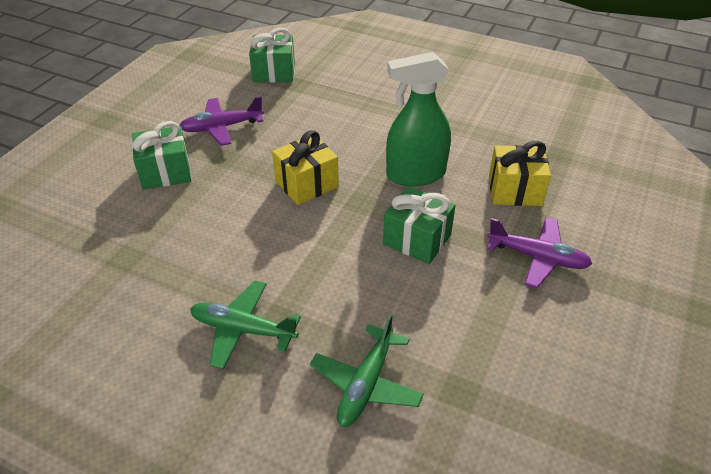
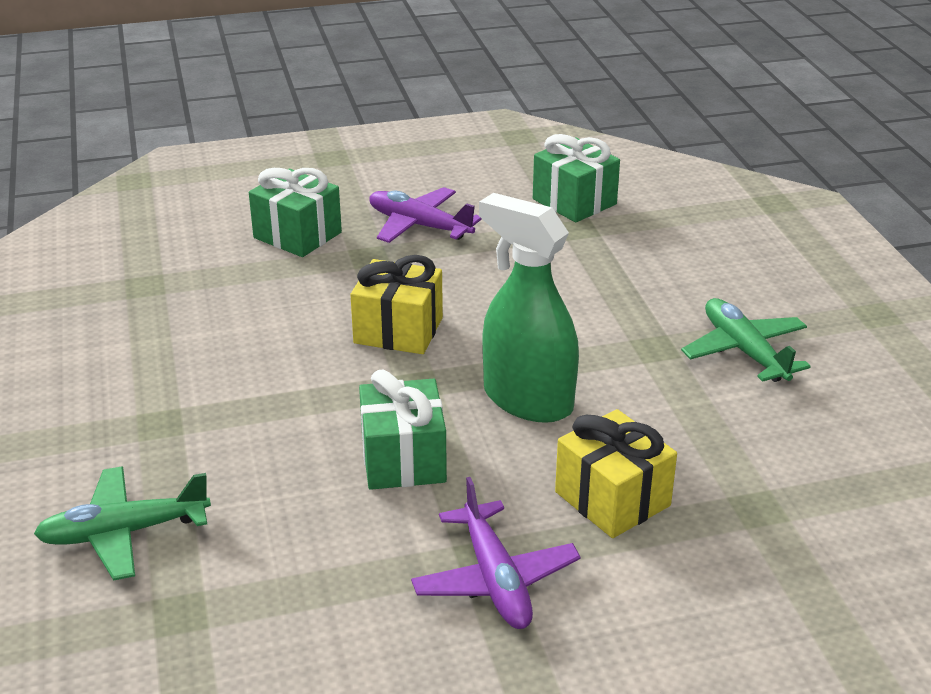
camera: 50 degrees right, 10 degrees down
(243, 329) = (120, 408): green plane -> green plane (744, 351)

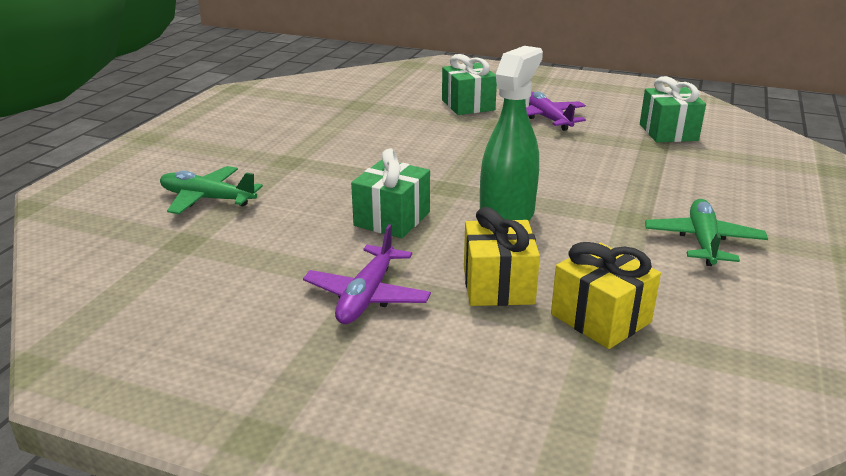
camera: 35 degrees right, 5 degrees down
(398, 330) = (469, 161): yellow gift -> yellow gift (600, 318)
(527, 400) = (507, 217): green spray bottle -> green spray bottle turned 45 degrees clockwise

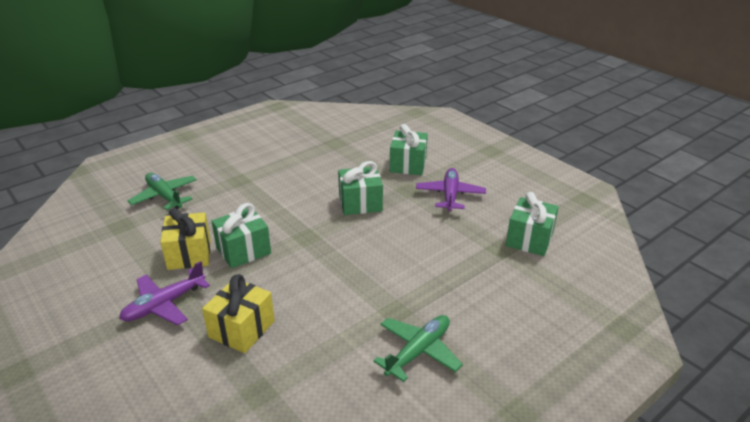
camera: 30 degrees right, 5 degrees up
(465, 146) = (360, 203): none -> green gift
(507, 217) = (313, 276): green spray bottle -> none
(600, 318) = (269, 382): yellow gift -> yellow gift (189, 254)

